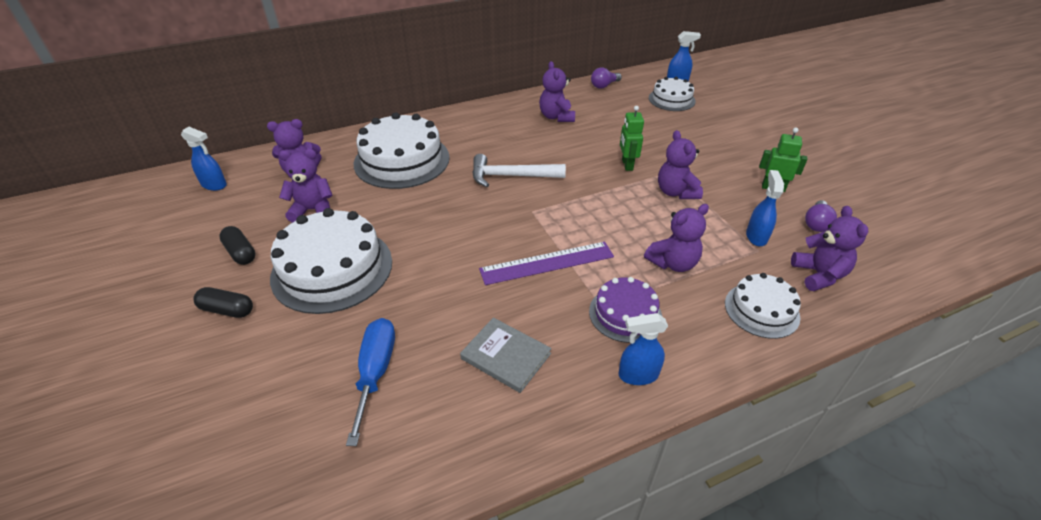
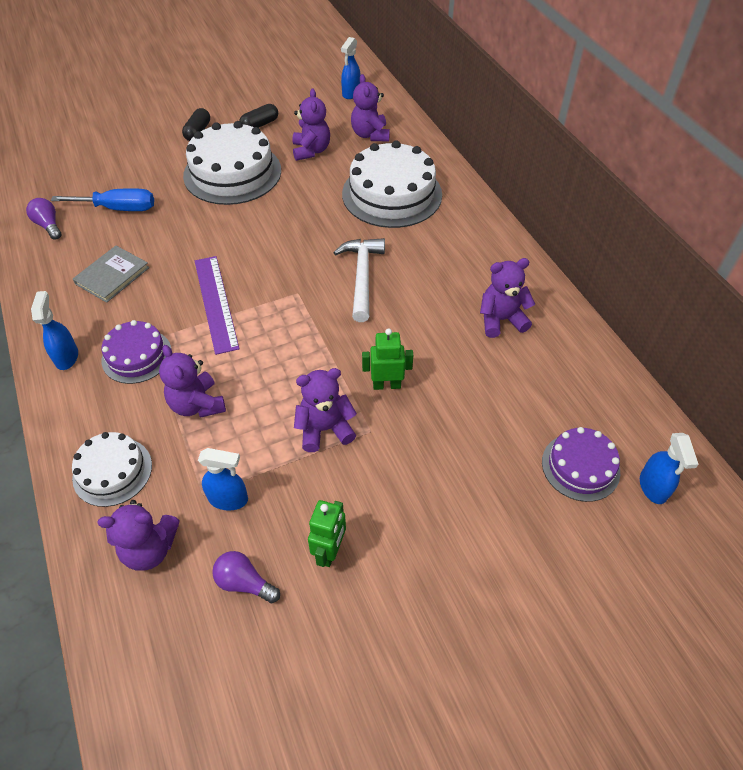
camera: 90 degrees right, 10 degrees up
(604, 85) = (608, 380): purple light bulb -> purple light bulb (48, 225)
(671, 99) = (580, 466): white cake -> purple cake

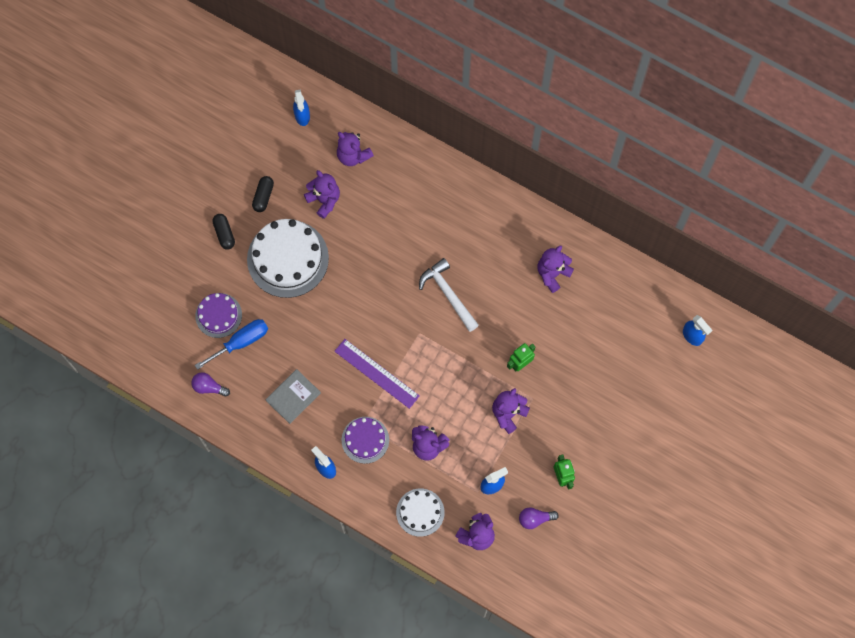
camera: 35 degrees left, 20 degrees up
(112, 275) = (293, 397): grey book -> grey book turned 45 degrees clockwise
(392, 194) = (413, 208): white cake -> none
(580, 466) = (651, 347): purple cake -> purple cake (218, 315)

